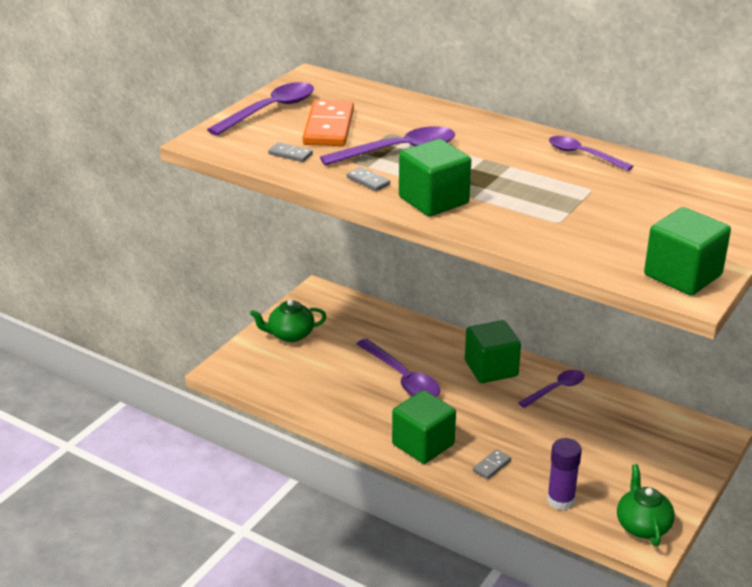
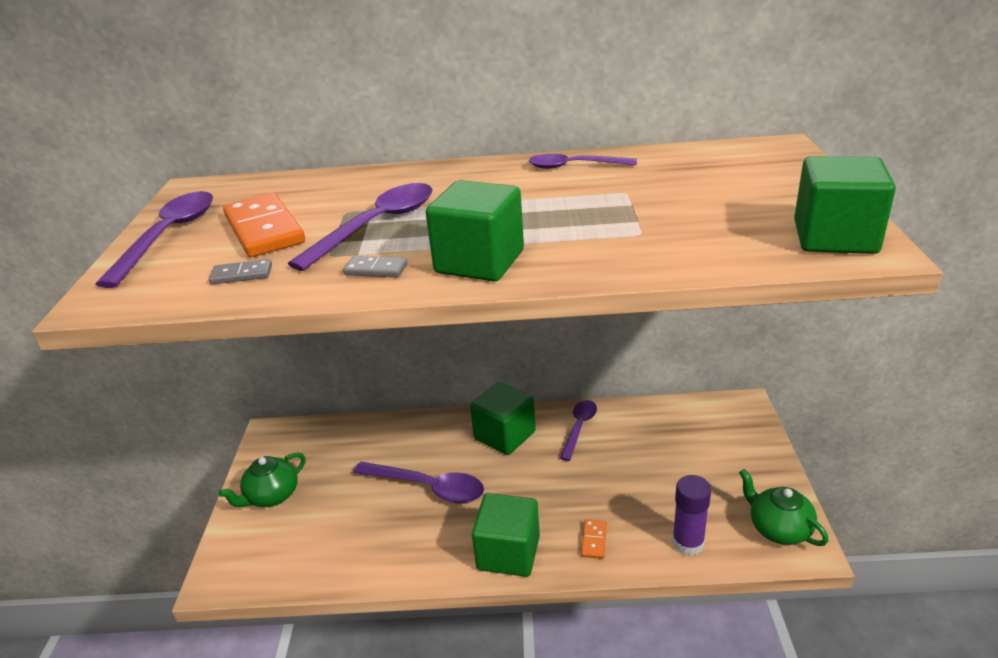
camera: 30 degrees left, 0 degrees up
(491, 466) = (594, 540): grey domino -> orange domino

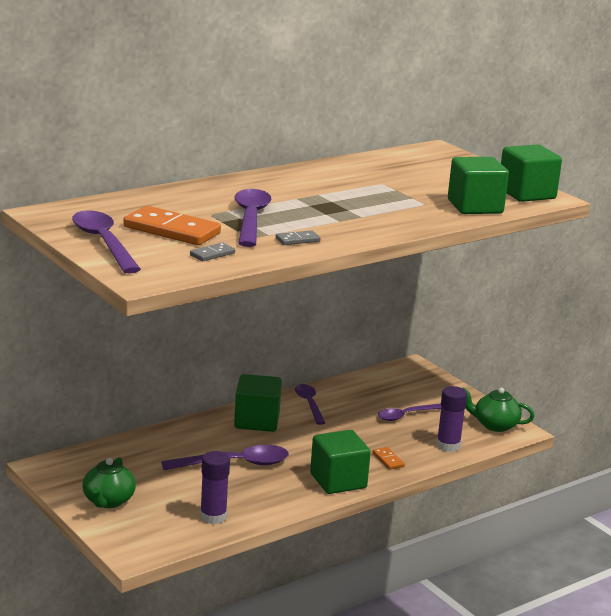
camera: 40 degrees left, 10 degrees down
(335, 556) = (213, 517): none -> purple glue stick
(479, 262) = (354, 228): green cube -> green cube (475, 207)
(573, 166) = (323, 171): purple spoon -> purple spoon (405, 415)

